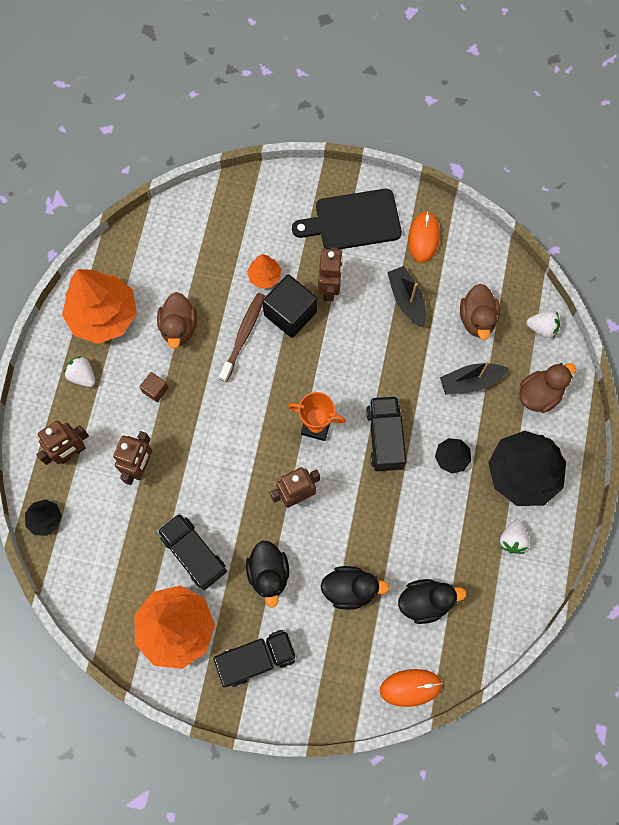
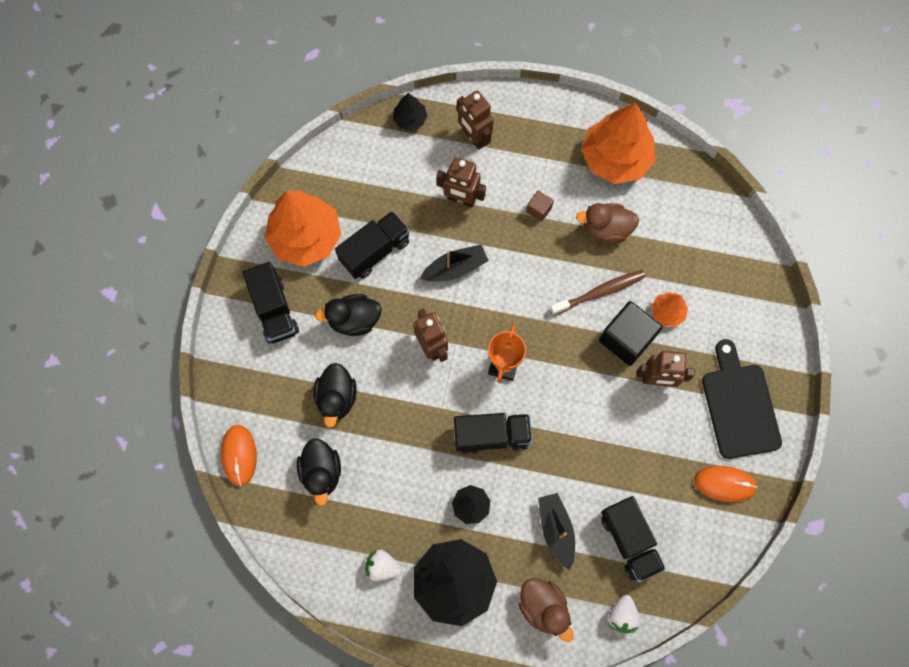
camera: 90 degrees right, 0 degrees up
(83, 376) = (551, 143): white strawberry -> none
(243, 335) = (599, 292): brown toothbrush -> brown toothbrush turned 45 degrees counterclockwise
(406, 300) = (648, 462): black boat -> black boat (455, 268)
(477, 319) = (629, 540): brown duck -> black truck

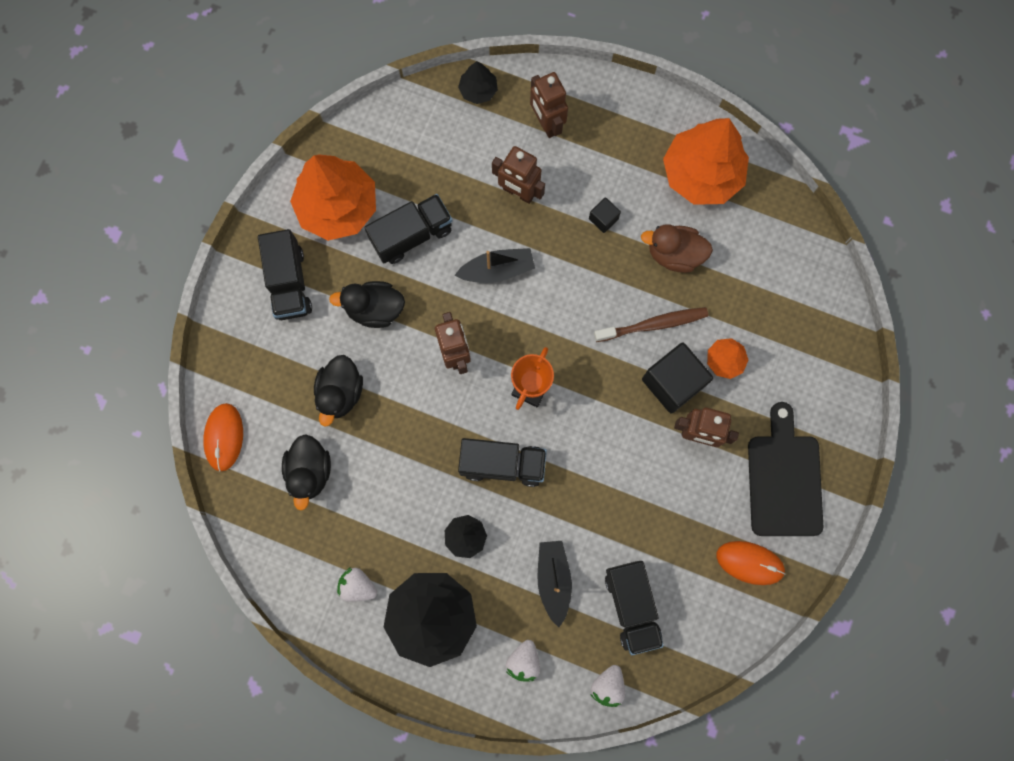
camera: 10 degrees right, 5 degrees up
(538, 209) = (603, 219): brown cube -> black cube
(543, 607) = (523, 661): brown duck -> white strawberry

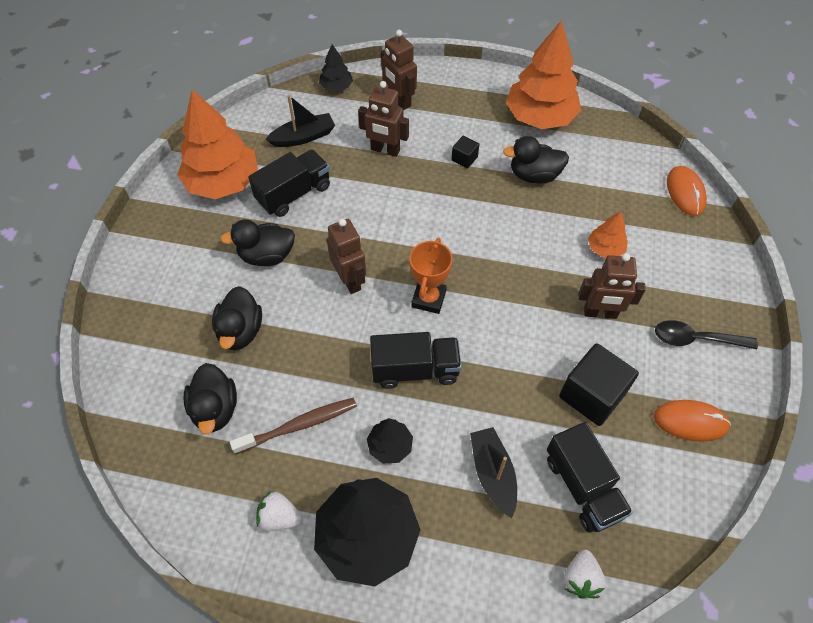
camera: 10 degrees left, 20 degrees down
(224, 437) = (121, 390): orange mouse -> orange mouse (685, 192)
(289, 283) = (181, 246): black truck -> none
(497, 270) = (377, 209): black boat -> black boat (303, 137)
(523, 661) = (480, 568): white strawberry -> none
(653, 324) = (531, 230): brown toothbrush -> brown toothbrush (299, 425)
(673, 382) = (563, 273): black cube -> black cube (592, 395)
(674, 254) = (534, 175): brown duck -> black duck
(784, 479) = (695, 339): black cutting board -> black spoon

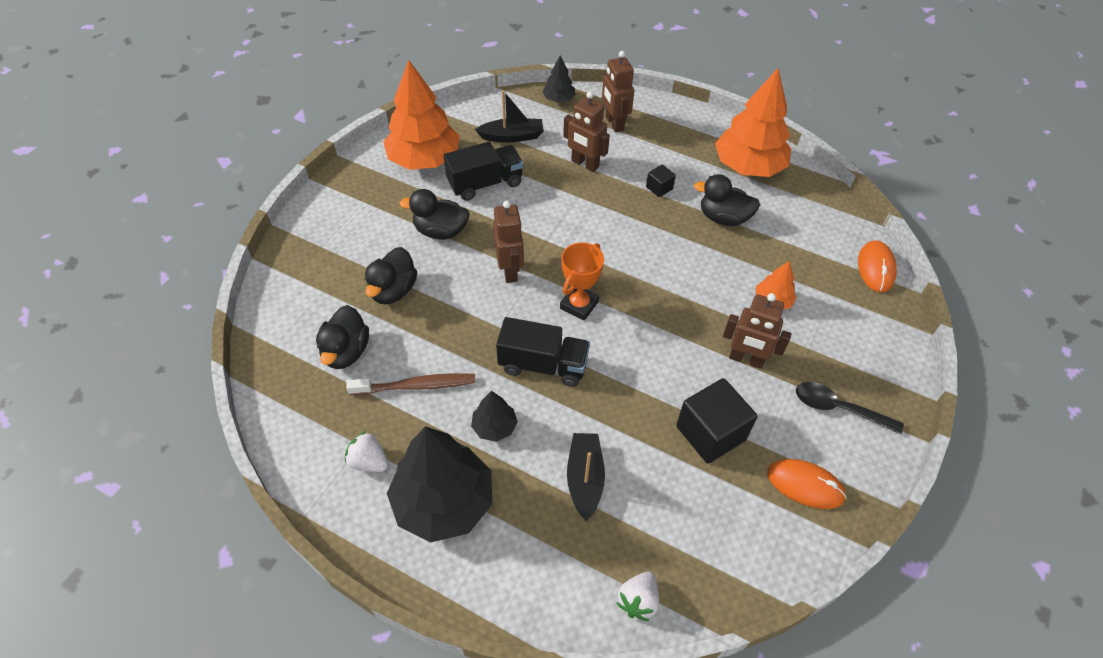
camera: 15 degrees right, 5 degrees down
(583, 486) = (671, 515): black truck -> none

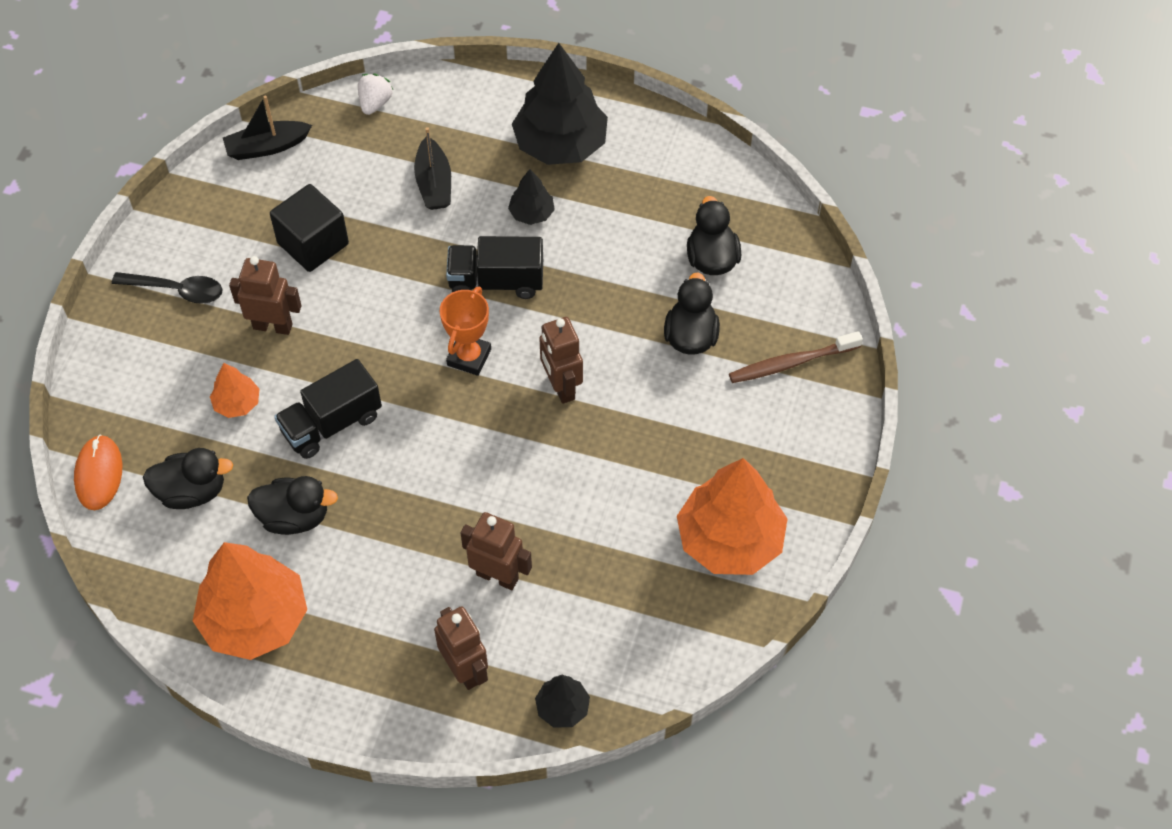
camera: 170 degrees right, 5 degrees up
(369, 461) = (642, 164): white strawberry -> none
(416, 386) = (623, 238): brown toothbrush -> brown toothbrush (791, 363)
(440, 231) = (664, 426): black duck -> black duck (192, 491)
(485, 183) = (630, 513): black truck -> black truck (331, 423)
(512, 136) = (616, 610): black boat -> black boat (267, 147)
(659, 188) = (385, 552): black cube -> none
(805, 485) = (221, 213): orange mouse -> none

